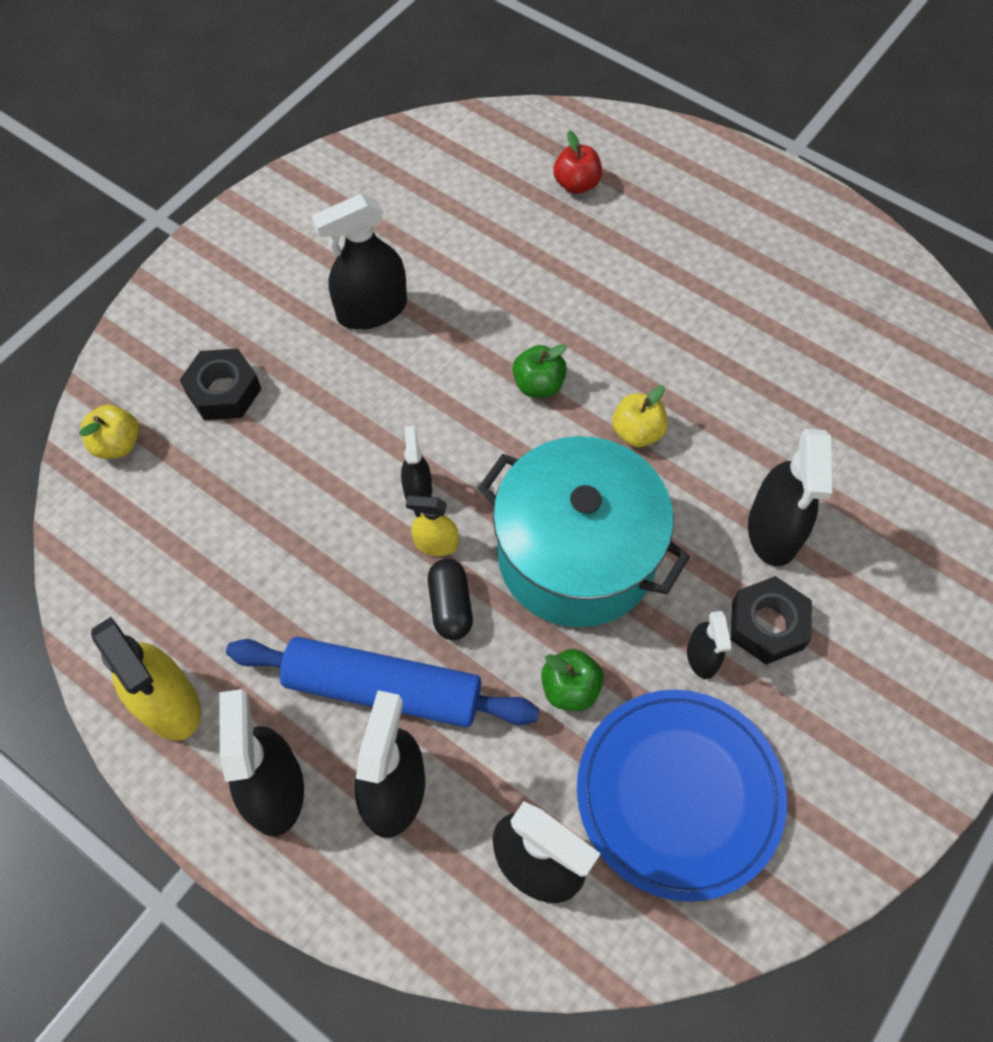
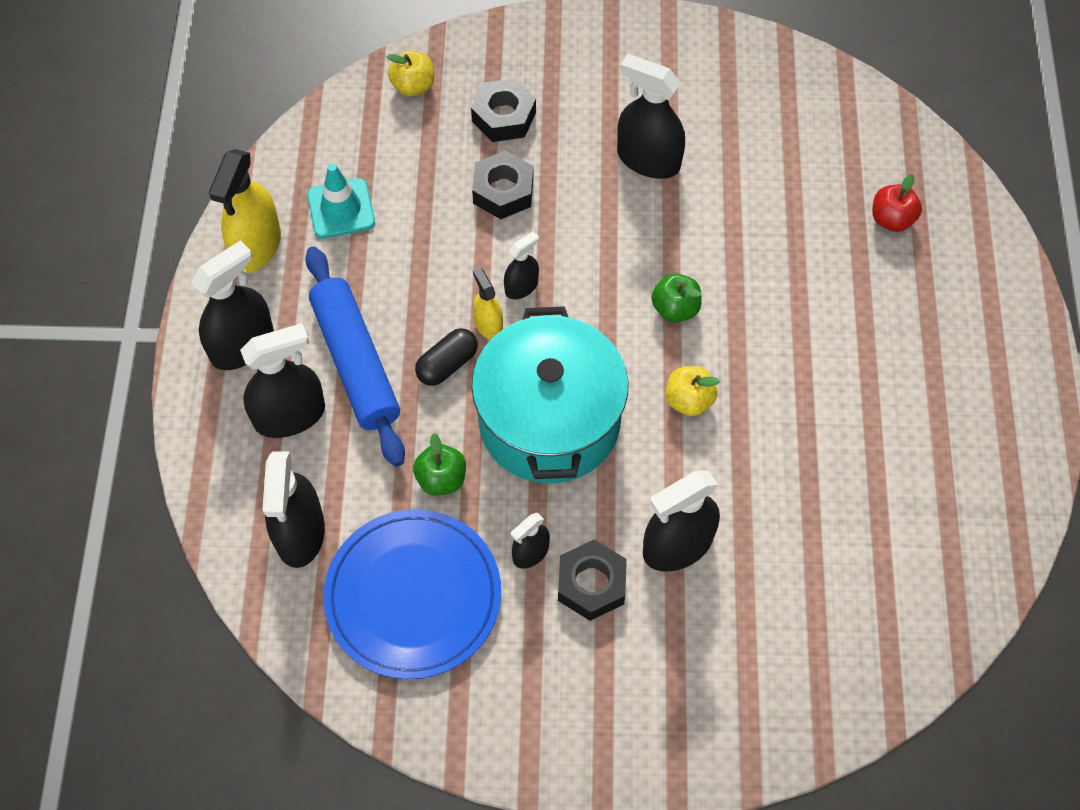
camera: 55 degrees right, 0 degrees up
(196, 595) = (341, 209): none -> turquoise traffic cone
(303, 441) = (503, 191): none -> black nut

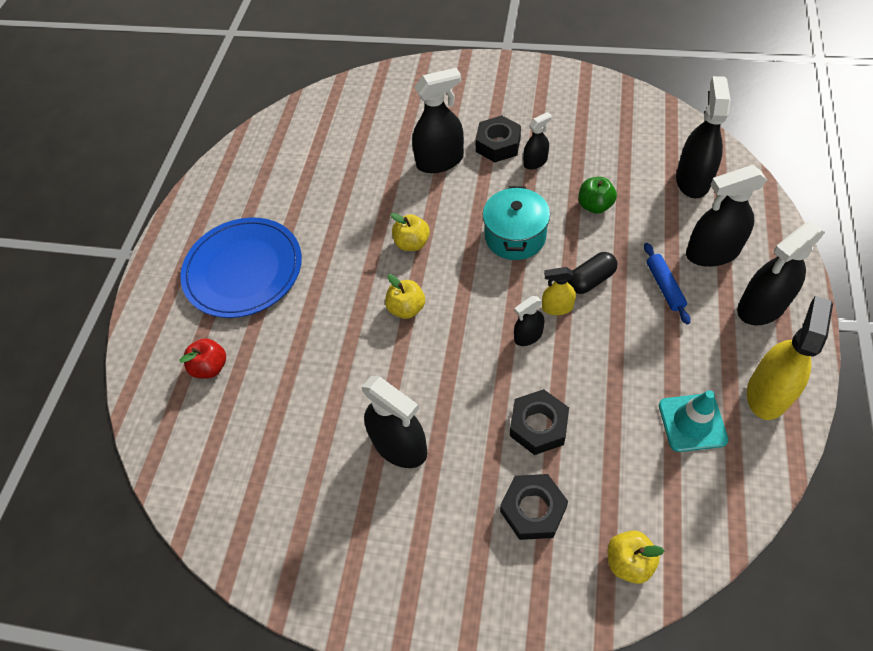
camera: 165 degrees left, 5 degrees down
(355, 363) = (664, 286): blue rolling pin -> blue rolling pin, size x0.49
(413, 596) = (612, 144): blue plate -> blue plate (243, 270)
(488, 325) = (557, 307): yellow spray bottle -> yellow spray bottle turned 105 degrees clockwise
(549, 421) = (515, 236): turquoise pot -> turquoise pot, size x0.59
(675, 309) = (406, 308): green apple -> yellow apple

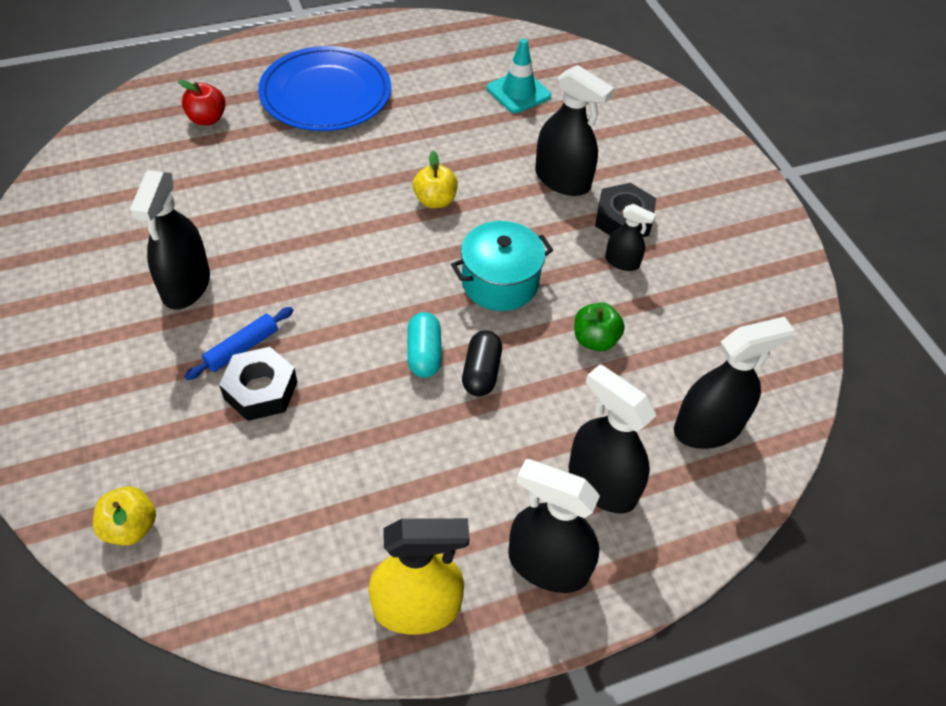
camera: 50 degrees right, 5 degrees down
(406, 308) = (349, 228): yellow apple -> none
(528, 336) = (371, 341): black spray bottle -> none
(533, 510) = (158, 420): black nut -> none
(557, 307) = (424, 354): yellow spray bottle -> turquoise capsule
(591, 280) = (481, 372): black capsule -> black capsule turned 75 degrees clockwise
(664, 286) = (516, 449): blue rolling pin -> blue rolling pin (242, 348)
(692, 422) = (334, 536): turquoise traffic cone -> turquoise traffic cone (518, 92)

